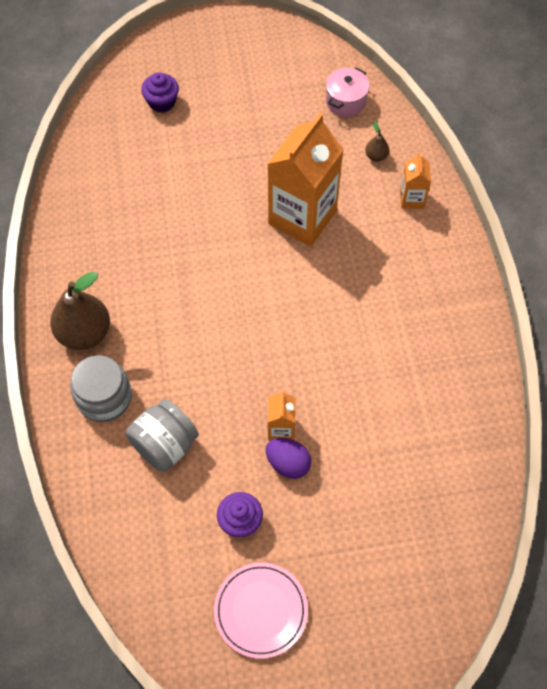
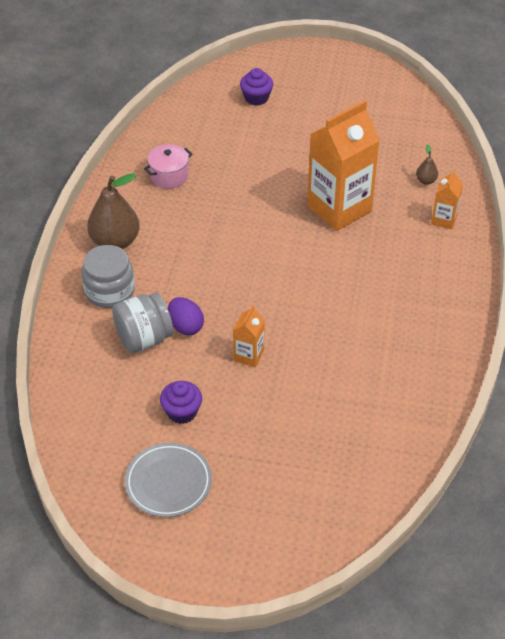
camera: 20 degrees right, 15 degrees down
(261, 610) = (168, 482): pink plate -> grey plate
(288, 463) = (243, 382): purple egg -> purple egg (186, 326)
(345, 101) = (417, 135): pink pot -> pink pot (169, 176)

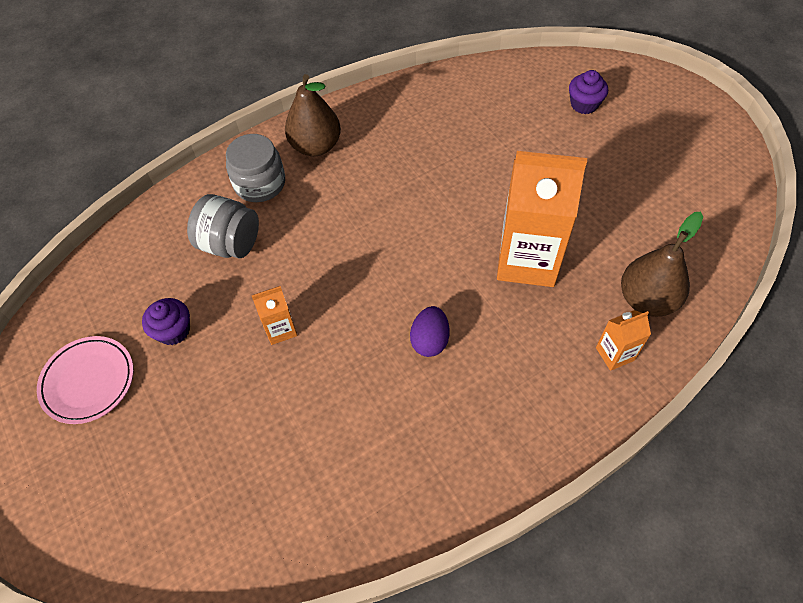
camera: 50 degrees right, 10 degrees up
(168, 482) = (88, 381): grey plate -> pink plate
(169, 176) = (425, 122): pink pot -> none
(186, 326) = (270, 260): purple egg -> purple egg (430, 340)
(426, 181) = (647, 299): brown pear -> brown pear, size x2.22

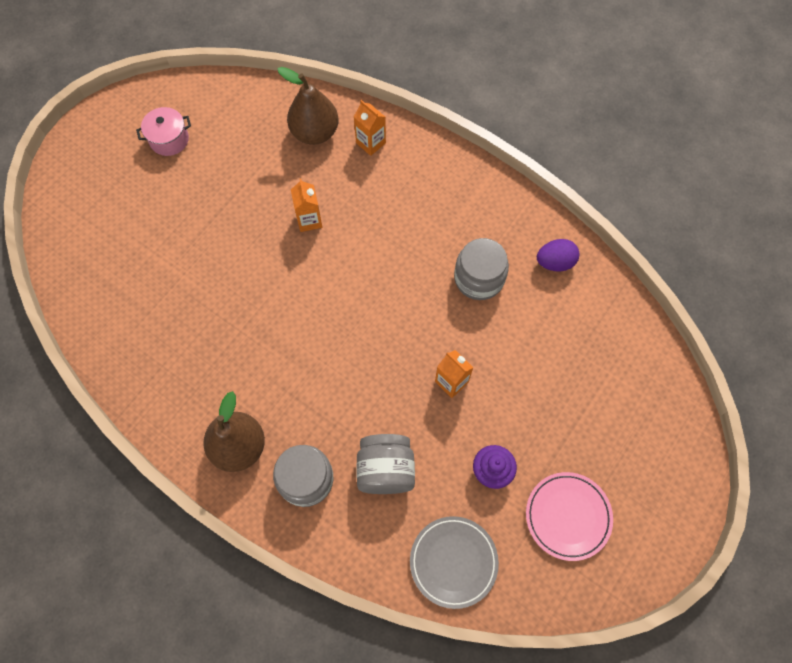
camera: 115 degrees left, 10 degrees up
(119, 268) = (453, 562): none -> grey plate
(383, 404) = (479, 278): none -> grey jar
(430, 340) = (412, 266): purple egg -> purple egg (555, 262)
(527, 260) = (309, 220): orange carton -> orange carton, size x0.46
(584, 104) = (110, 222): purple cupcake -> none
(672, 166) = (169, 139): none -> pink pot

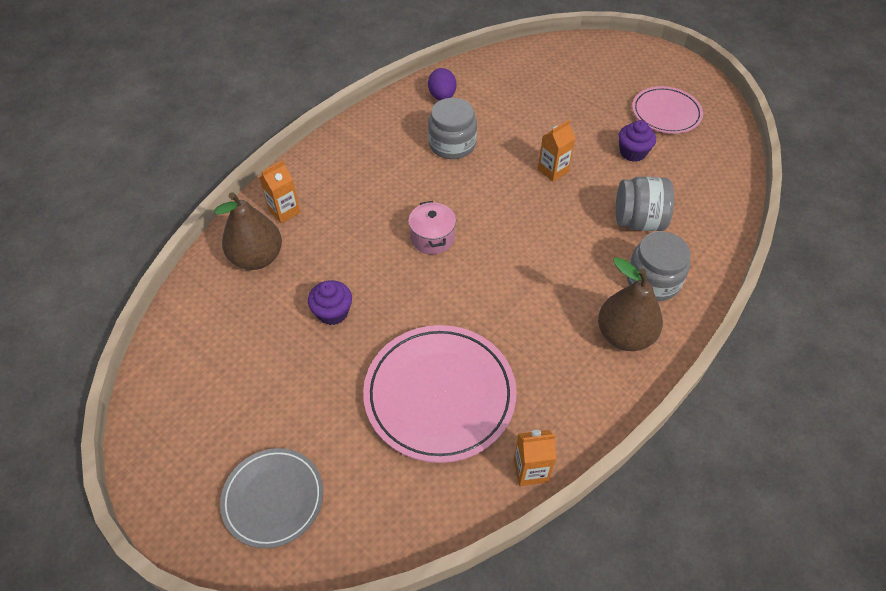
camera: 85 degrees left, 15 degrees down
(169, 139) = (223, 407): pink pot -> pink pot (432, 238)
(177, 291) = (439, 395): none -> pink plate
(258, 199) = (332, 312): none -> purple cupcake
(309, 220) = (368, 267): orange carton -> orange carton (530, 470)
(453, 562) = (713, 182): grey plate -> grey plate (273, 499)

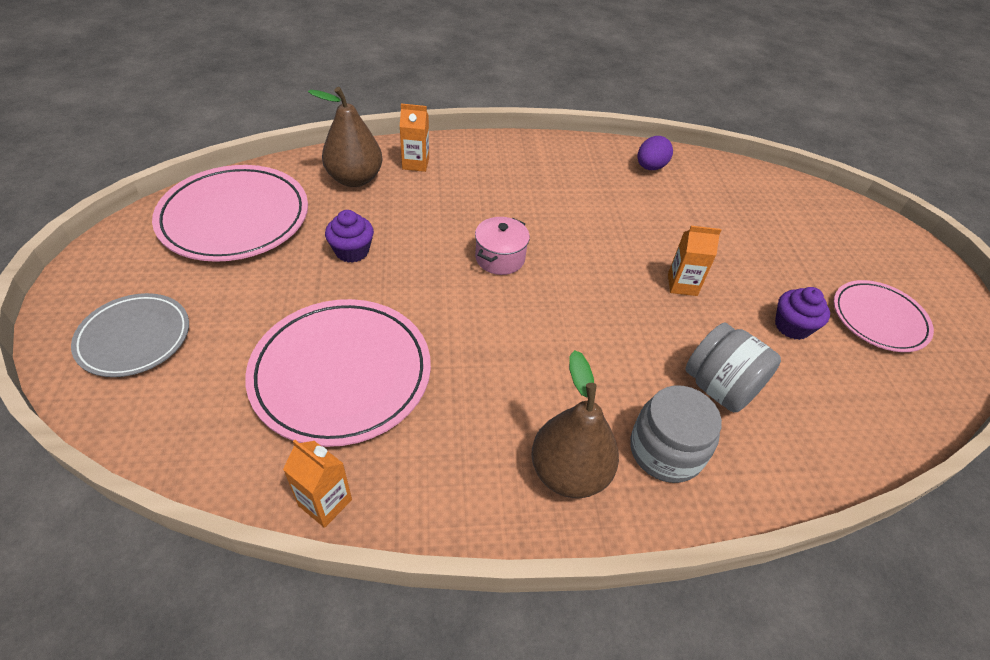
camera: 40 degrees right, 5 degrees down
(211, 359) = (234, 218): none -> pink plate
(452, 144) = (611, 205): grey jar -> none

